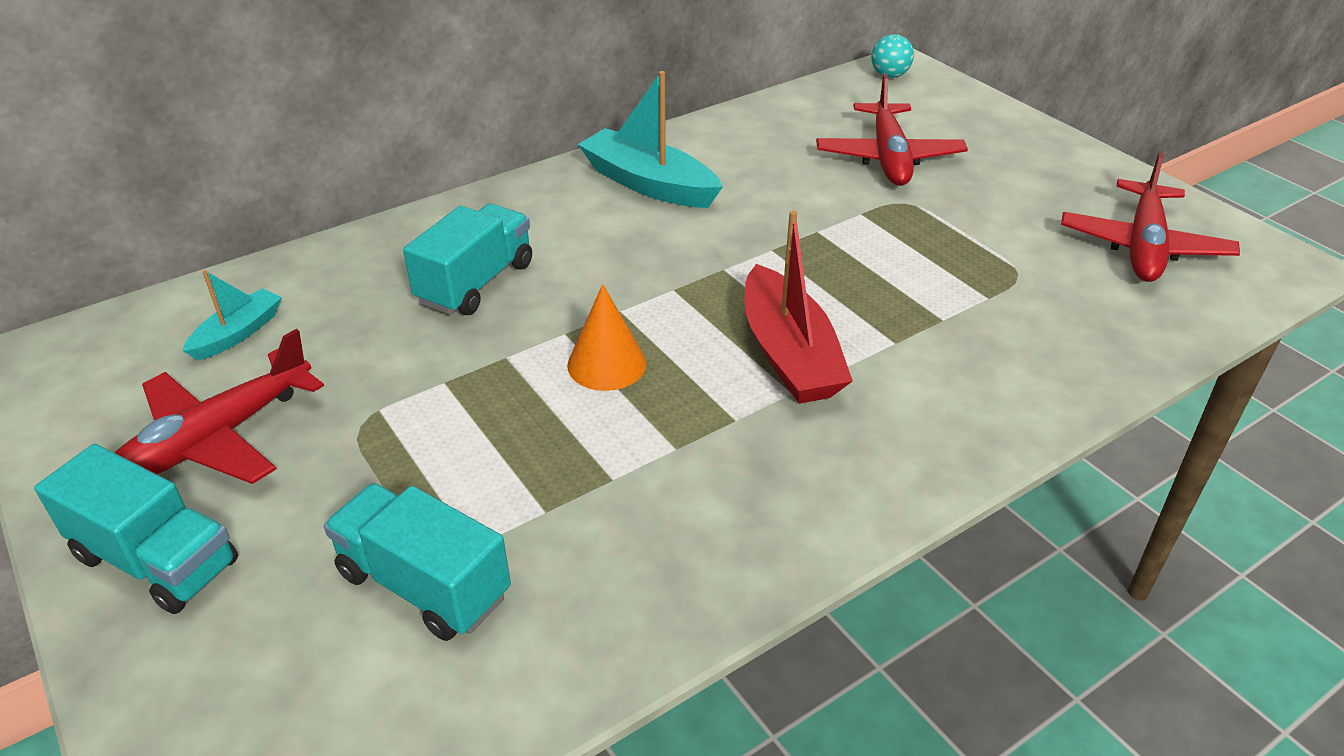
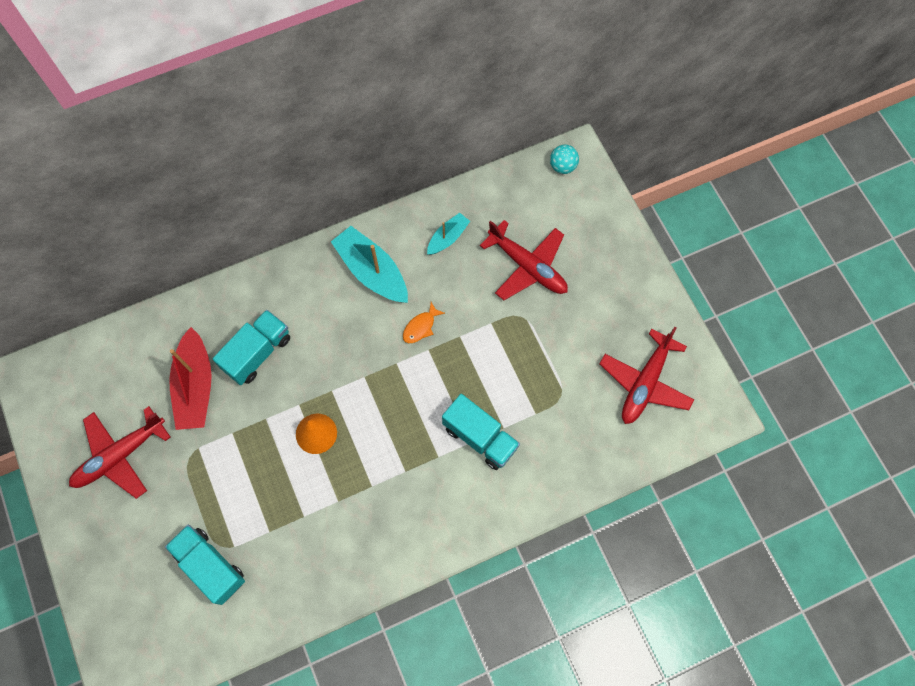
camera: 10 degrees right, 30 degrees up
(156, 560) = (96, 530): turquoise truck -> turquoise truck (480, 437)
(238, 333) = (129, 375): turquoise boat -> turquoise boat (448, 238)
(749, 228) = (421, 327): none -> orange fish
(789, 354) = (412, 442): red boat -> red boat (195, 386)
(888, 157) = (527, 266): red plane -> red plane turned 60 degrees counterclockwise

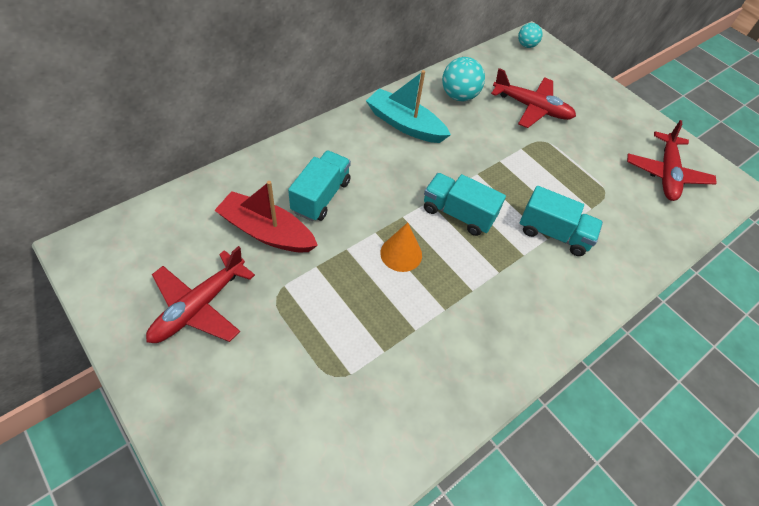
camera: 20 degrees left, 15 degrees down
(195, 386) = (266, 232): red boat -> red boat turned 135 degrees clockwise
(210, 566) = (330, 399): turquoise truck -> turquoise truck (458, 214)
(421, 327) = (463, 158): orange fish -> none
(448, 238) = (459, 96): turquoise boat -> turquoise ball

